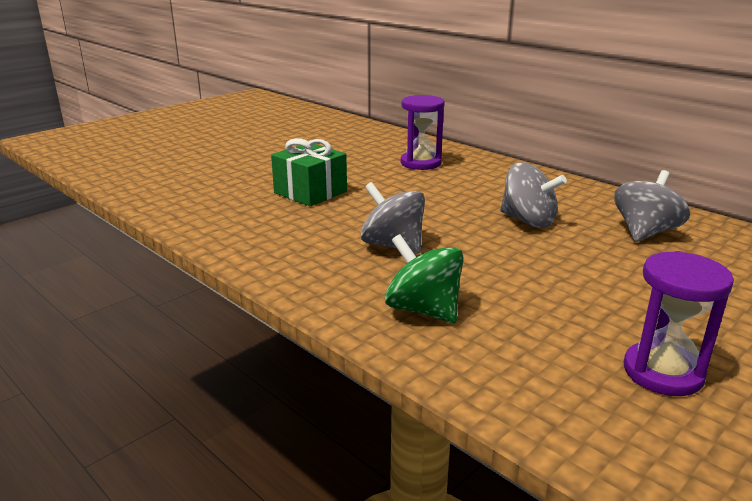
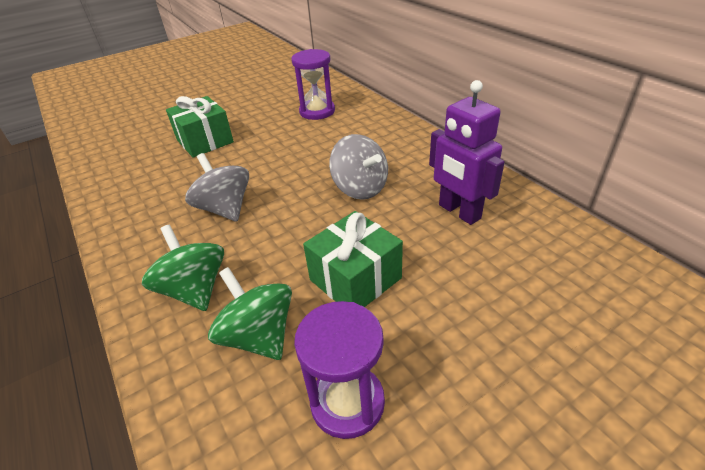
camera: 15 degrees right, 15 degrees up
(529, 337) = (259, 336): none -> green spinning top
(588, 288) = (355, 279): none -> green gift
(645, 232) = (459, 212): grey spinning top -> purple robot

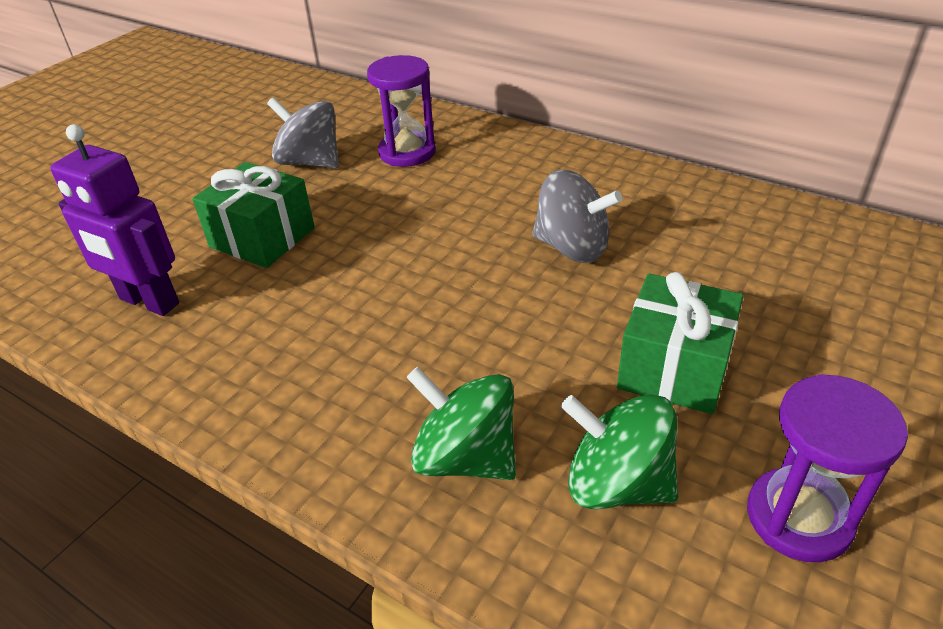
camera: 25 degrees left, 0 degrees up
(225, 208) = (399, 330): grey spinning top -> grey spinning top (310, 162)
(459, 212) = (724, 245): purple robot -> purple robot (149, 302)

